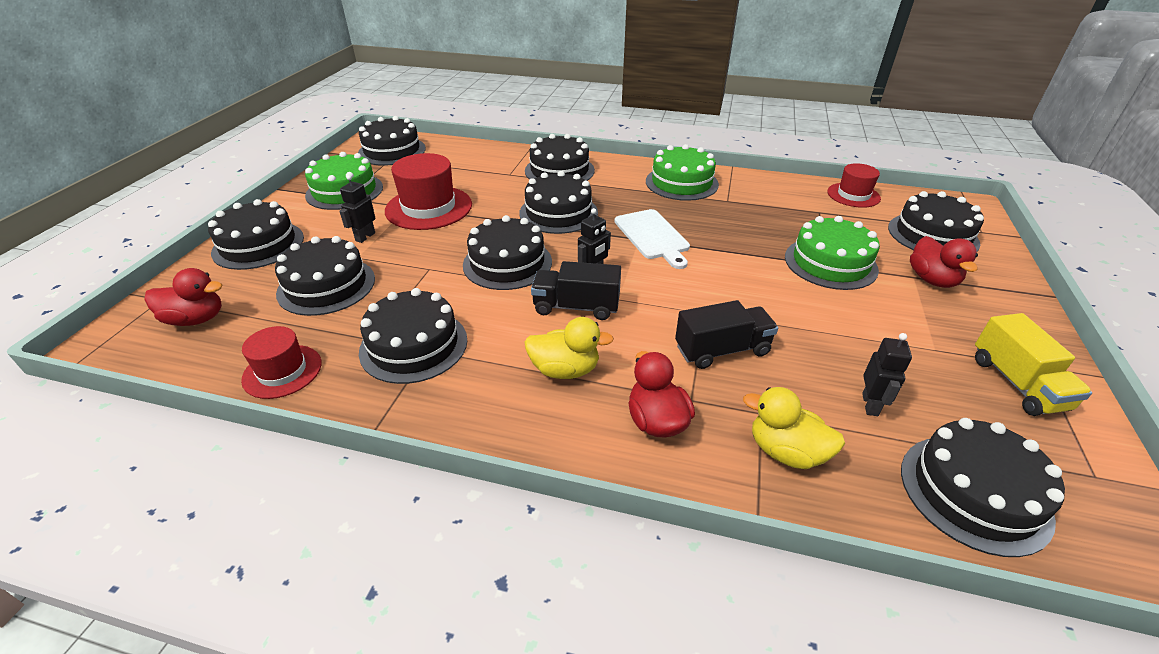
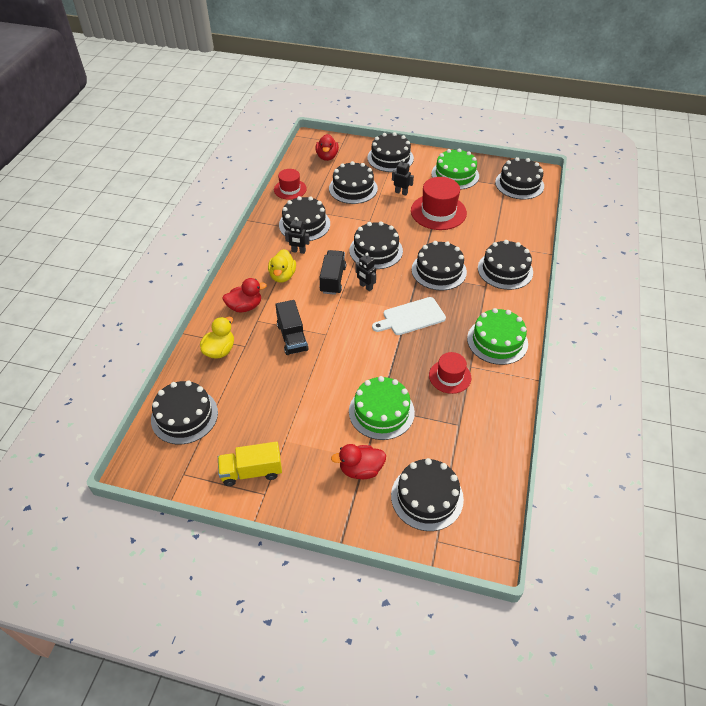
camera: 90 degrees right, 10 degrees up
(853, 195) = (494, 459): red hat -> red hat (450, 376)
(870, 405) = (244, 392): black robot -> black robot (298, 251)

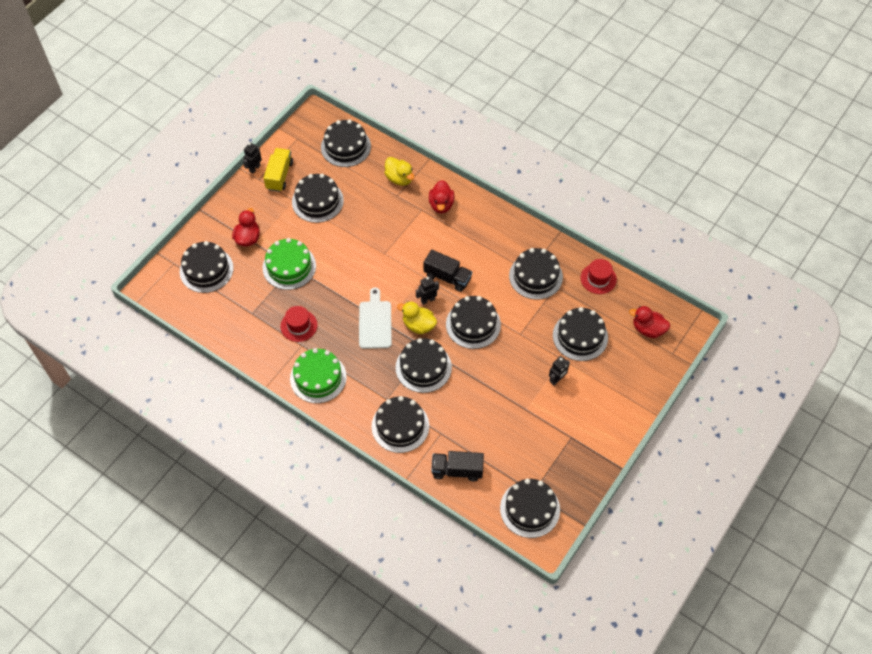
camera: 110 degrees right, 10 degrees up
(282, 276) = (468, 240): yellow duck -> yellow duck (418, 325)
(292, 337) = (391, 229): black truck -> black truck (457, 470)
(298, 251) = (497, 261): black robot -> black robot (254, 168)
(390, 158) = (625, 392): black cake -> black cake (317, 201)
(438, 212) = (511, 403): red hat -> none
(455, 175) = (570, 447): green cake -> none

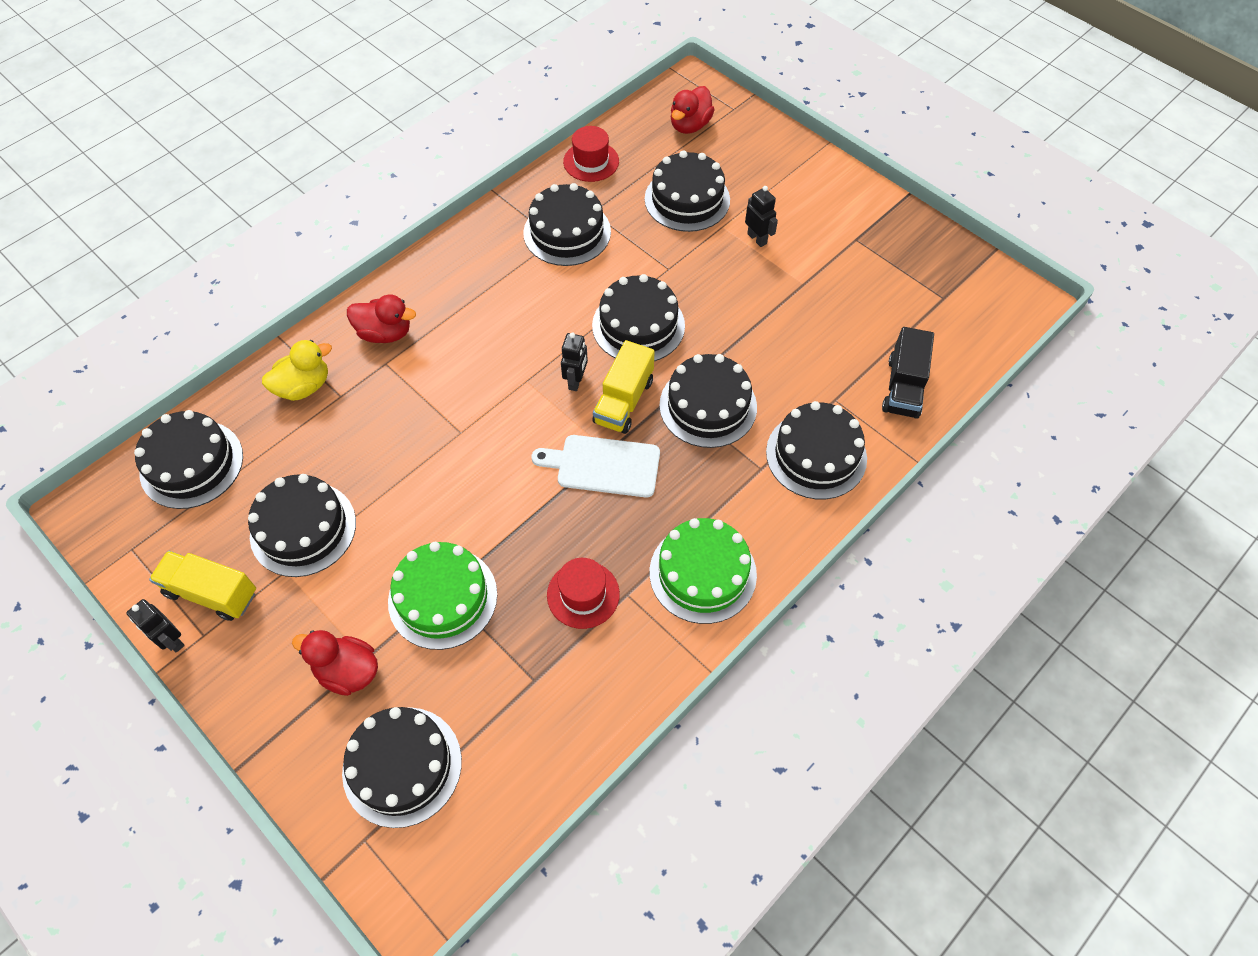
camera: 80 degrees left, 0 degrees up
(418, 325) = (623, 401): yellow duck -> yellow truck
(427, 300) = (576, 381): black robot -> black robot turned 150 degrees counterclockwise
(447, 277) = (537, 346): black truck -> none
(530, 509) = (971, 306): black cake -> none

